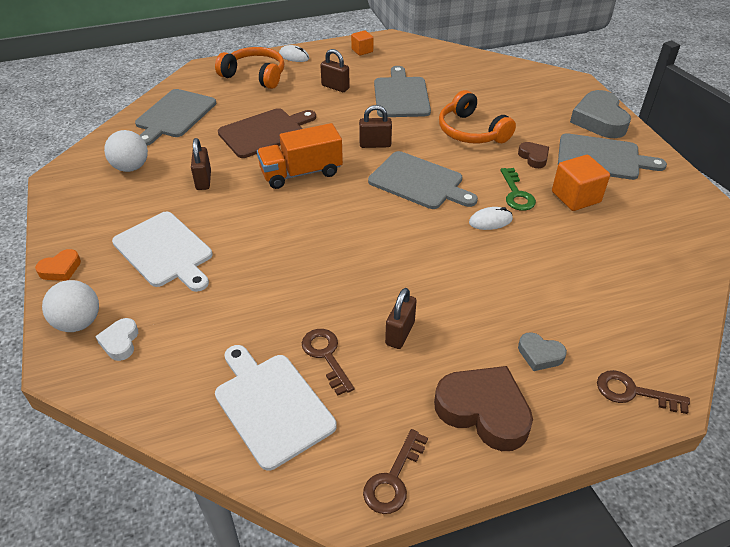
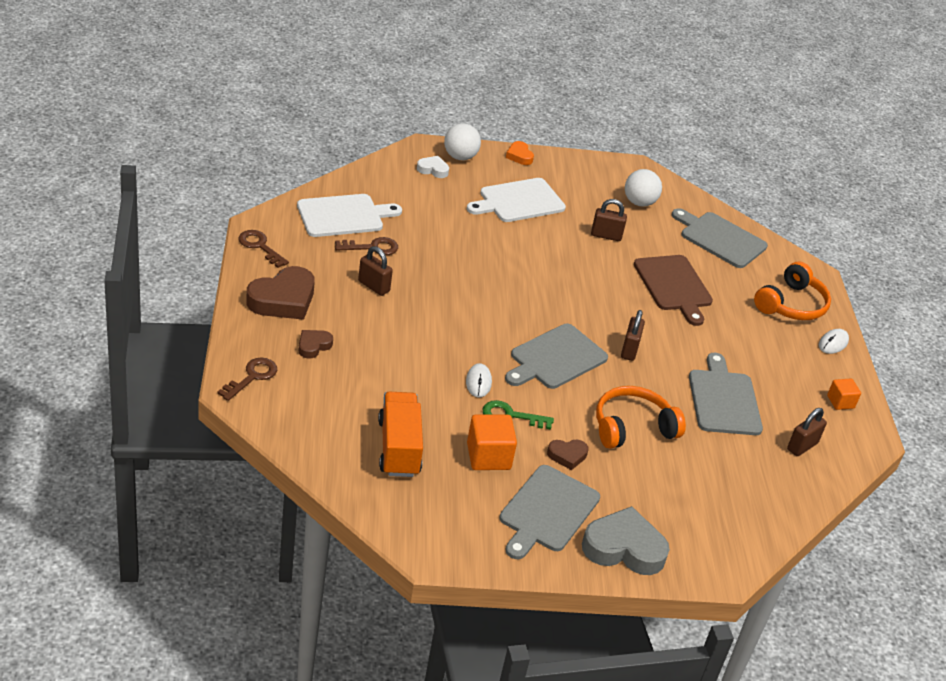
camera: 100 degrees right, 5 degrees down
(301, 173) = (597, 291): orange truck -> orange truck (399, 448)
(335, 87) = (754, 355): brown padlock -> brown padlock (802, 446)
(401, 95) = (723, 399): grey cutting board -> grey cutting board turned 105 degrees counterclockwise
(540, 354) = (313, 346): grey heart -> brown heart

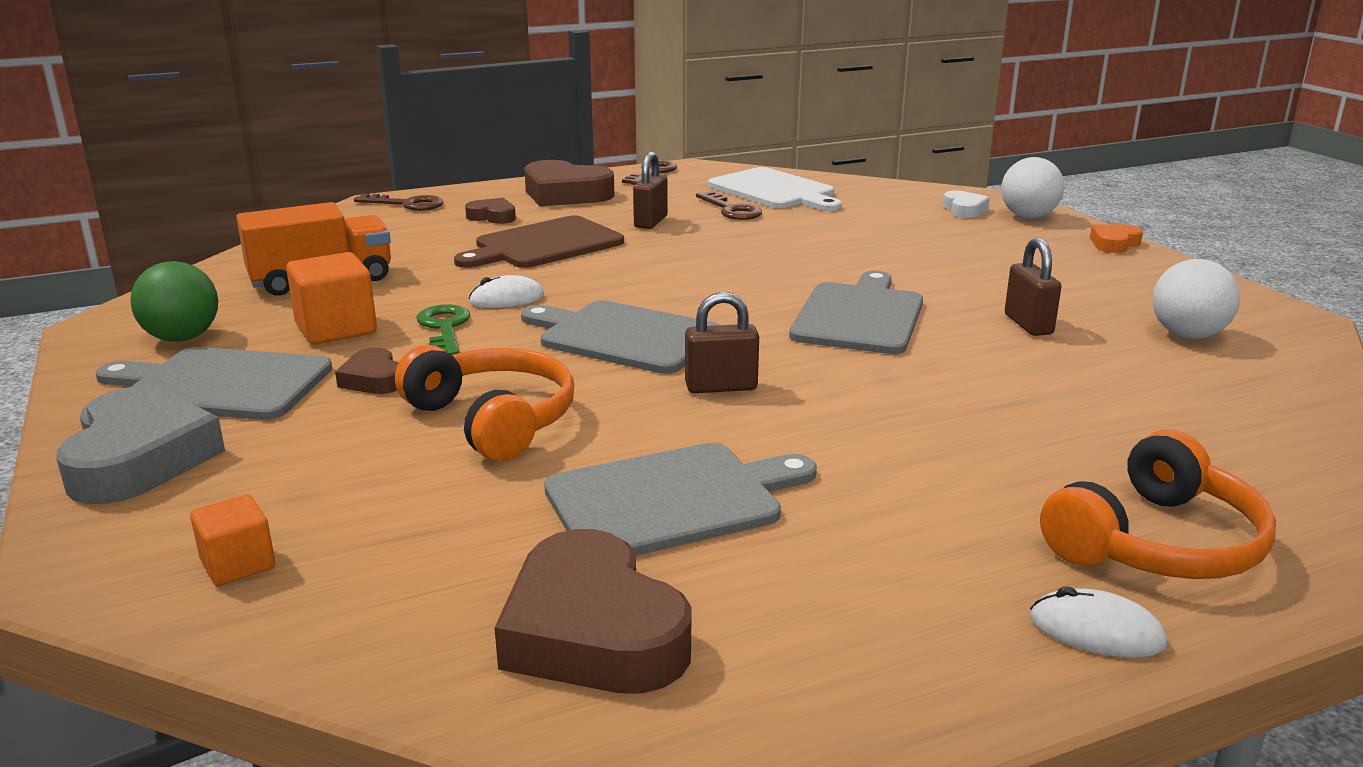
camera: 75 degrees right, 15 degrees down
(469, 520) = (182, 338): none -> green ball
(518, 201) = (994, 259): white cutting board -> none
(674, 286) = (983, 399): brown cutting board -> brown cutting board (544, 245)
(720, 239) = (1239, 422): grey cutting board -> grey cutting board (859, 316)
(791, 305) = (1157, 543): orange headphones -> orange headphones turned 60 degrees counterclockwise
(802, 446) = (593, 631): brown padlock -> brown heart
(840, 402) = (846, 677): orange cube -> orange cube (238, 564)

